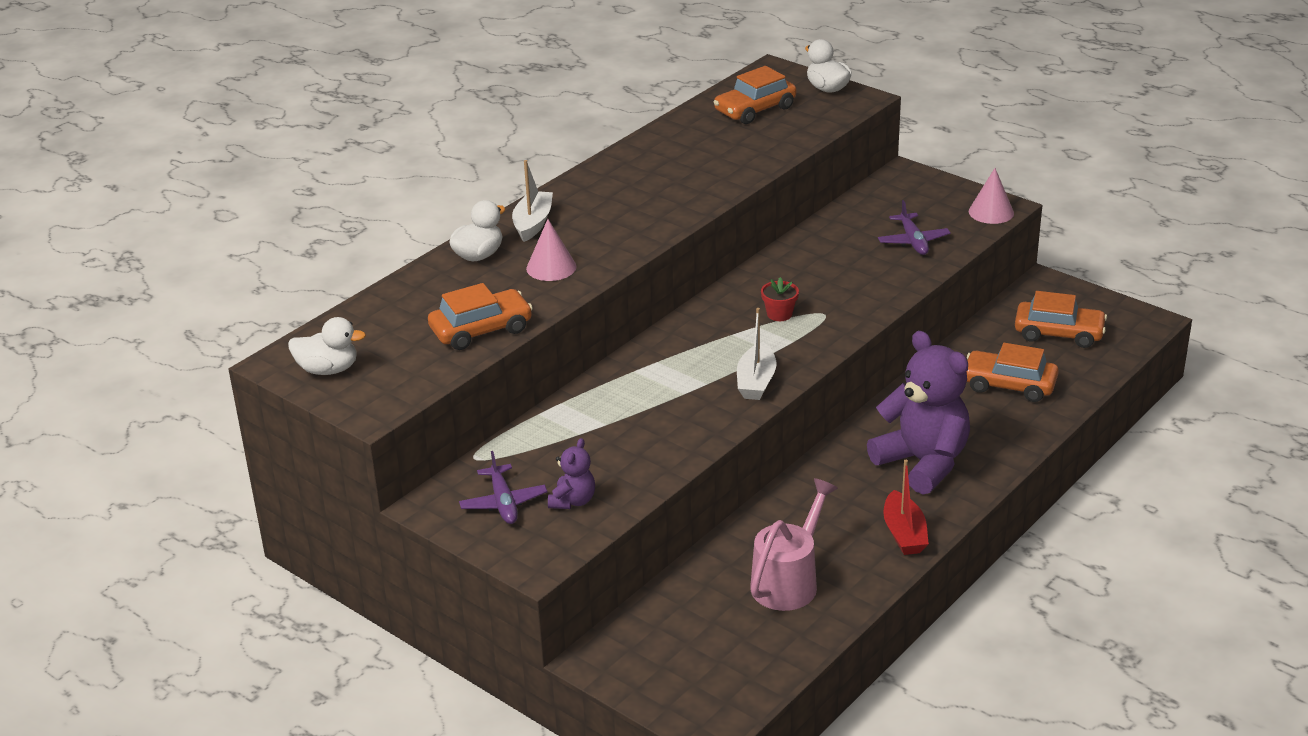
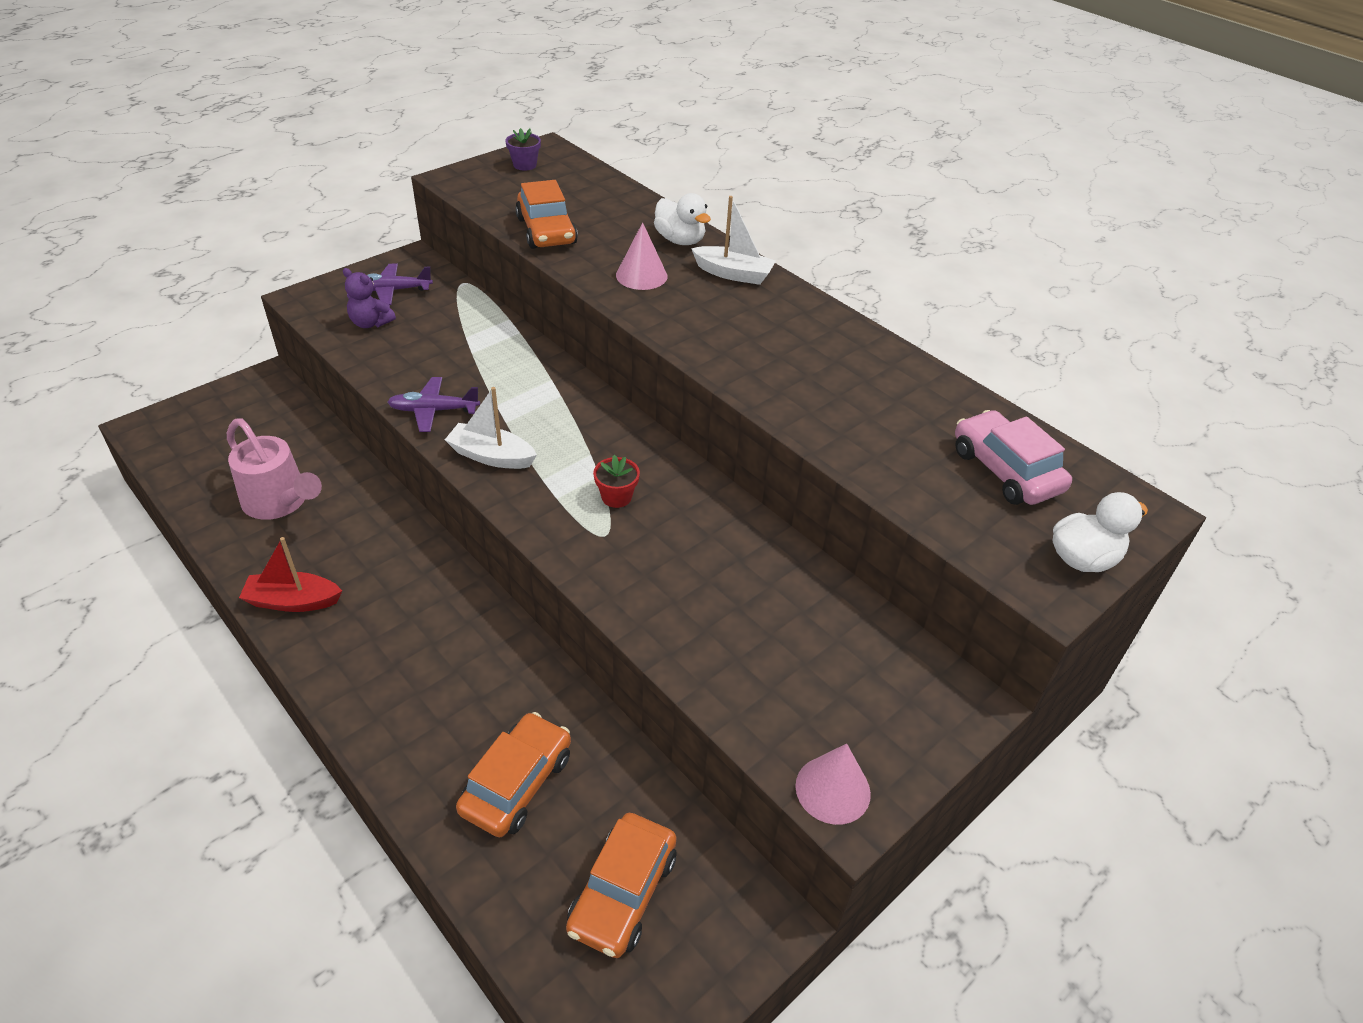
camera: 95 degrees right, 10 degrees up
(328, 370) = (525, 165): white duck -> purple flower pot
(755, 110) = (1005, 470): orange car -> pink car
(913, 241) = (759, 664): purple plane -> purple plane (433, 410)
(923, 463) = (400, 647): purple teddy bear -> none

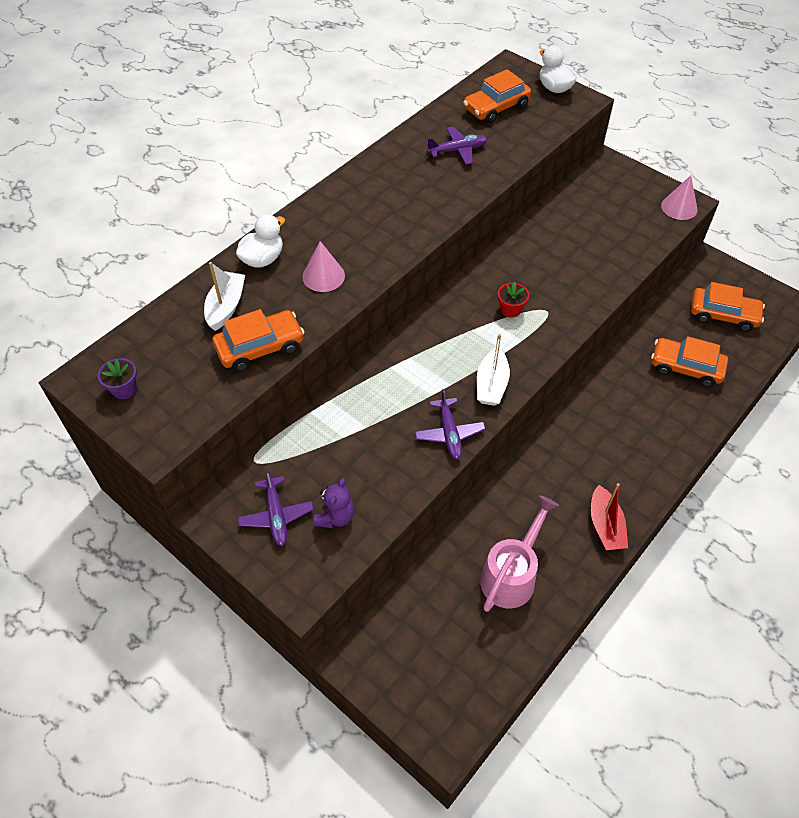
camera: 95 degrees left, 10 degrees up
(733, 274) = (310, 225): white boat -> white boat (226, 307)
(884, 411) = (458, 150): none -> purple plane
(1005, 470) = (496, 108): pink car -> orange car

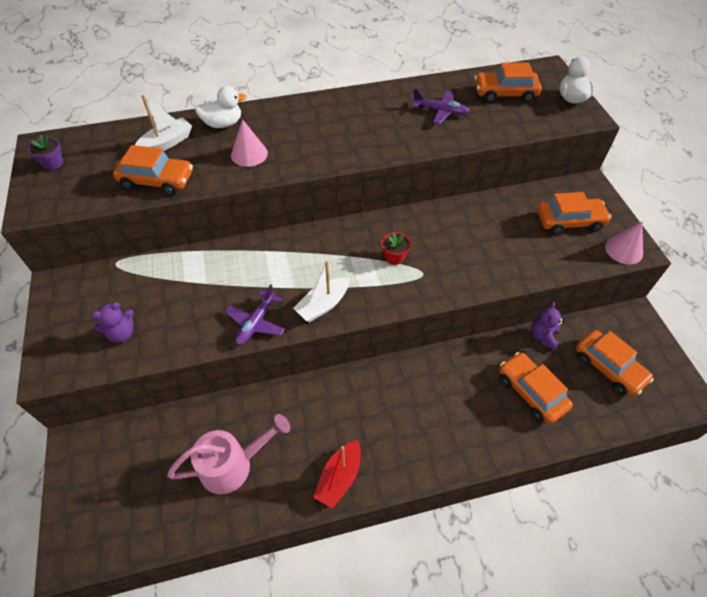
camera: 35 degrees right, 0 degrees up
(276, 516) = (89, 308): purple plane -> none
(619, 204) = (569, 221): none -> orange car
(657, 317) = (543, 336): none -> purple teddy bear

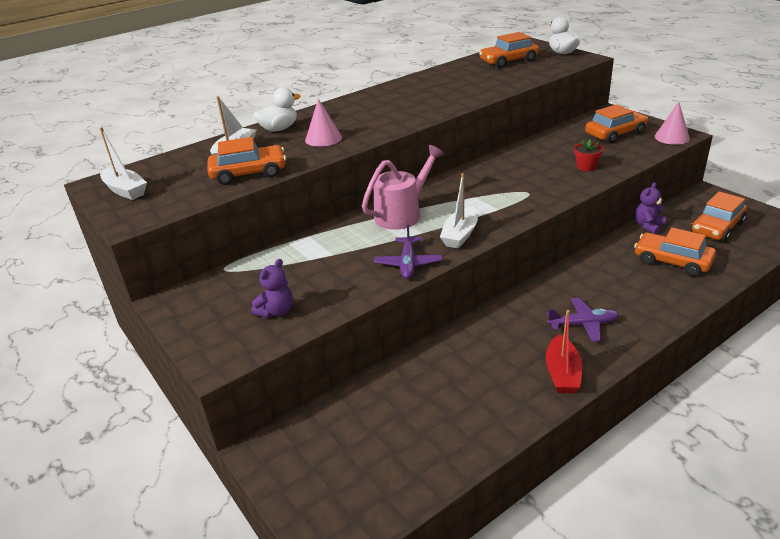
camera: 20 degrees left, 20 degrees down
(53, 163) = (125, 190): purple flower pot -> white boat
(234, 464) = (451, 402): pink watering can -> pink watering can (403, 214)
(394, 257) = (494, 190): red flower pot -> red flower pot (586, 167)
(441, 111) = (467, 80): purple plane -> purple plane (583, 324)
(543, 336) = (648, 226): purple teddy bear -> purple teddy bear turned 45 degrees clockwise
(608, 367) = (717, 228): orange car -> orange car turned 105 degrees clockwise

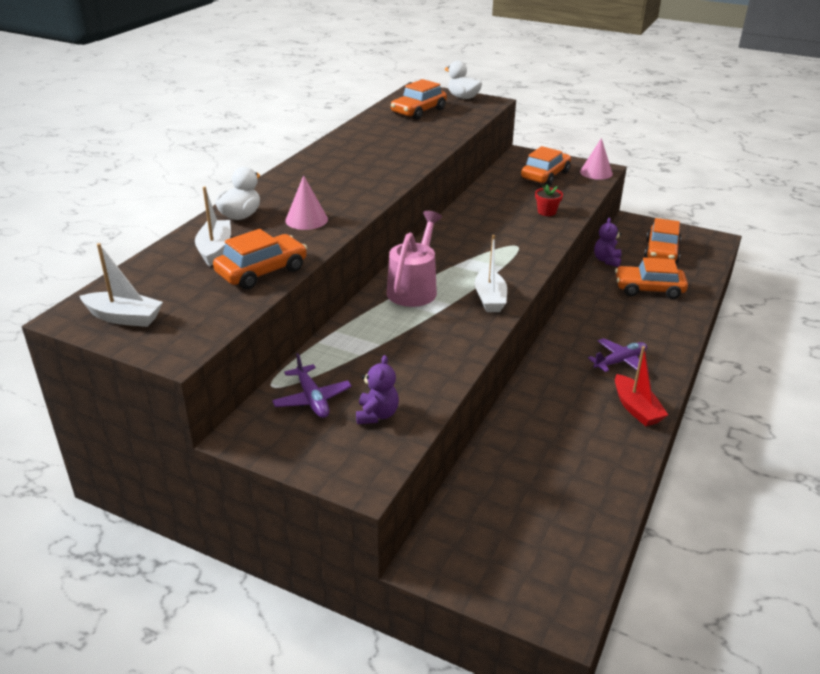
camera: 30 degrees left, 0 degrees up
(408, 264) = (466, 337): purple plane -> purple plane (312, 399)

